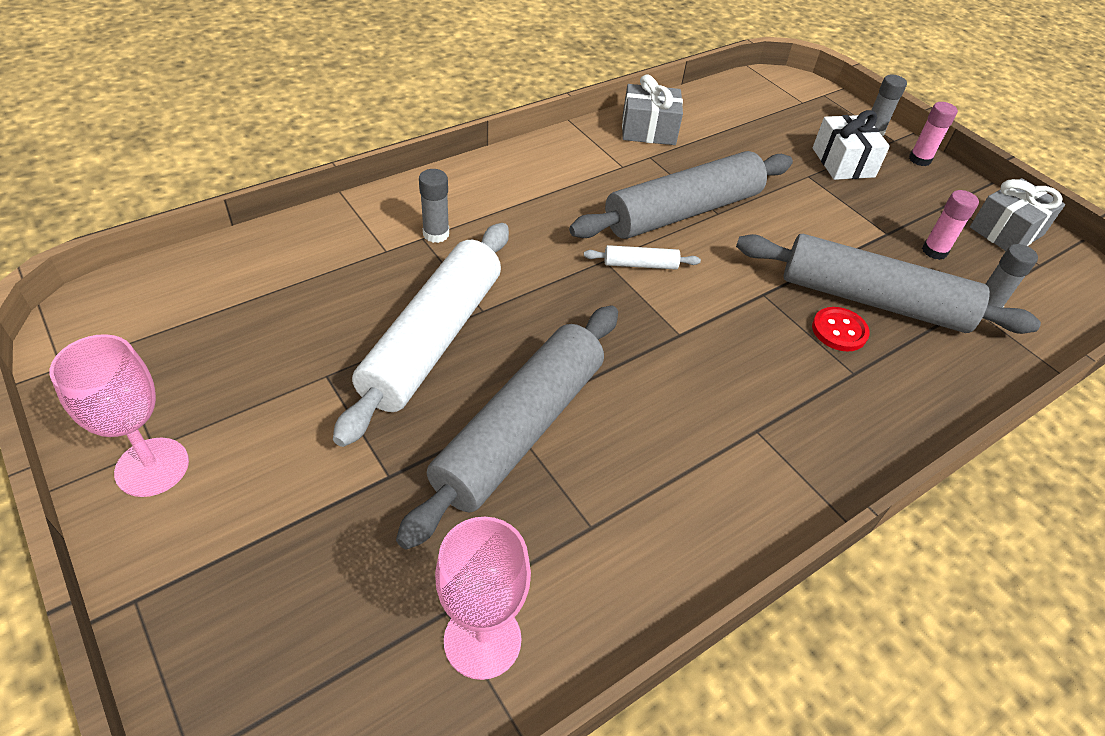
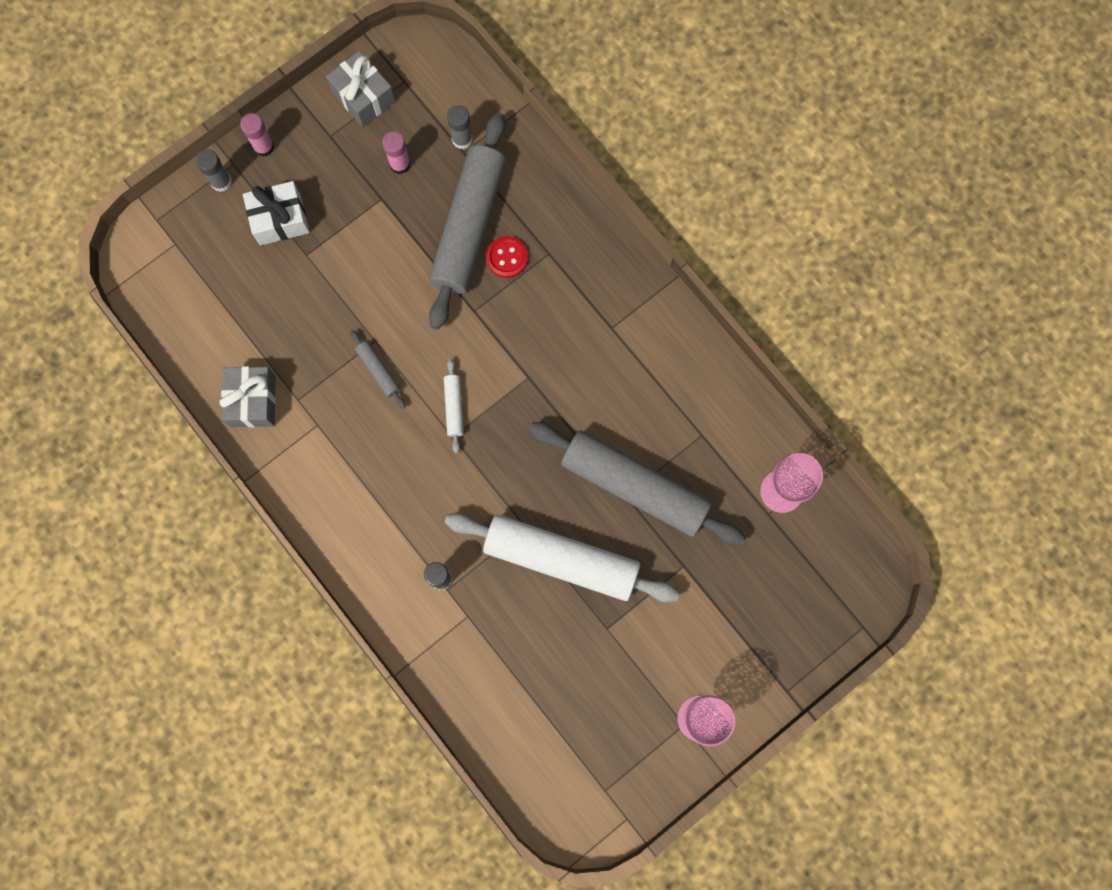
camera: 90 degrees left, 30 degrees up
(683, 212) = (378, 371): grey rolling pin -> grey rolling pin, size x0.41

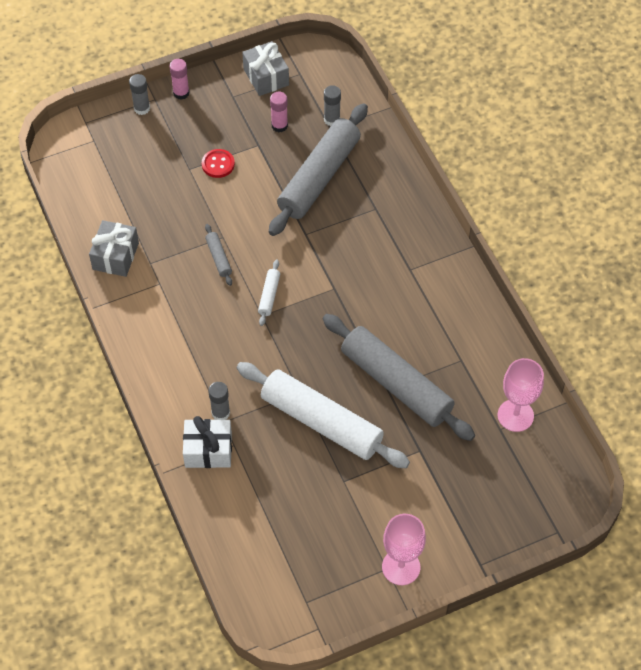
camera: 15 degrees right, 20 degrees down
(280, 219) = (177, 142): white gift -> white gift (208, 450)
(507, 257) = (342, 204): red button -> red button (218, 164)

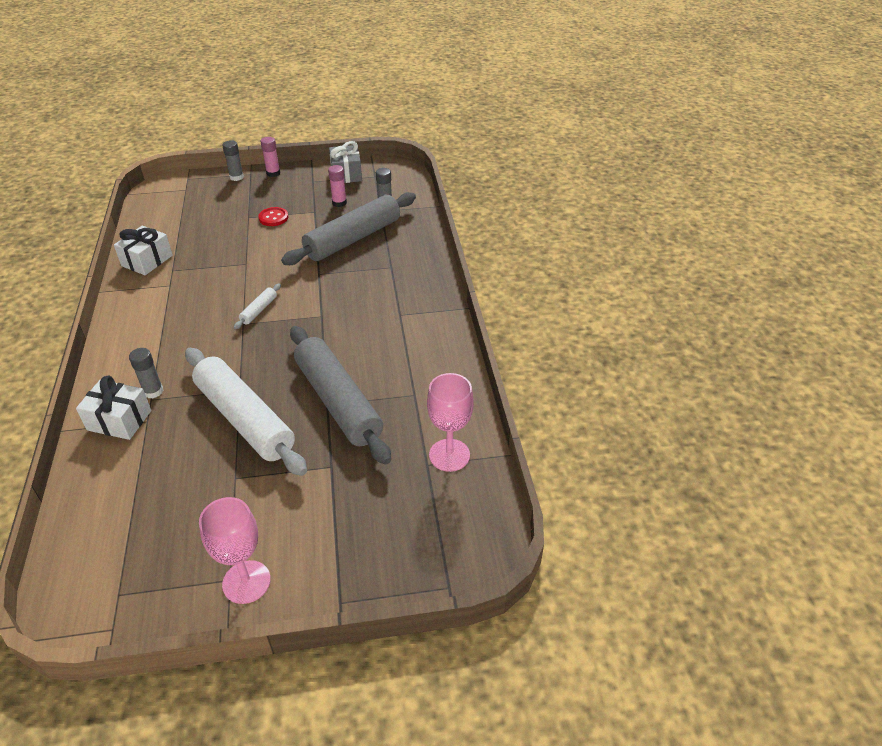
camera: 15 degrees right, 15 degrees down
(115, 256) = (147, 261): grey gift -> white gift
(219, 258) = (232, 276): grey rolling pin -> none

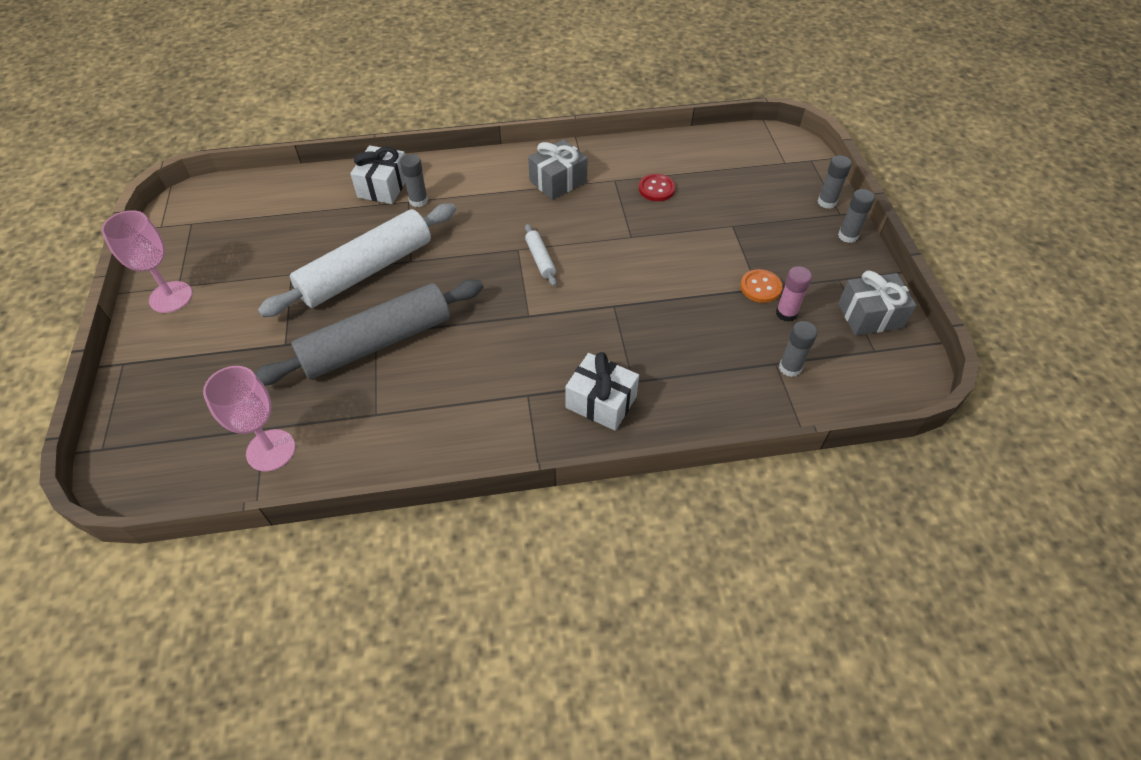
camera: 90 degrees right, 10 degrees up
(147, 261) = (631, 158): white gift -> white gift (601, 402)
(161, 301) = (558, 181): none -> grey gift
(259, 310) = (540, 259): white rolling pin -> white rolling pin turned 45 degrees clockwise
(273, 173) = (847, 236): pink glue stick -> grey glue stick
(273, 218) = (734, 249): red button -> red button (656, 189)
(313, 210) = (760, 287): none -> orange button
(353, 239) = (696, 335): grey rolling pin -> none

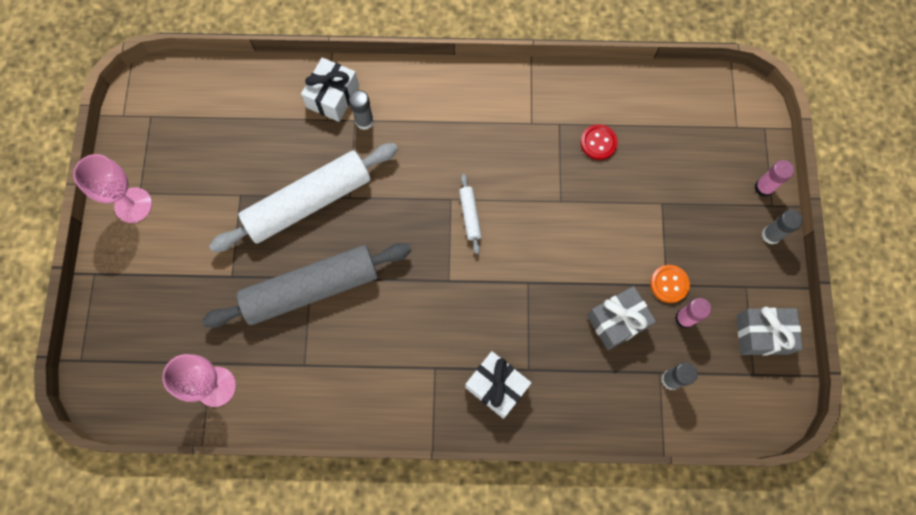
camera: 10 degrees right, 20 degrees up
(558, 181) = (503, 117): grey gift -> grey gift (617, 321)
(827, 202) = (763, 188): grey glue stick -> pink glue stick

